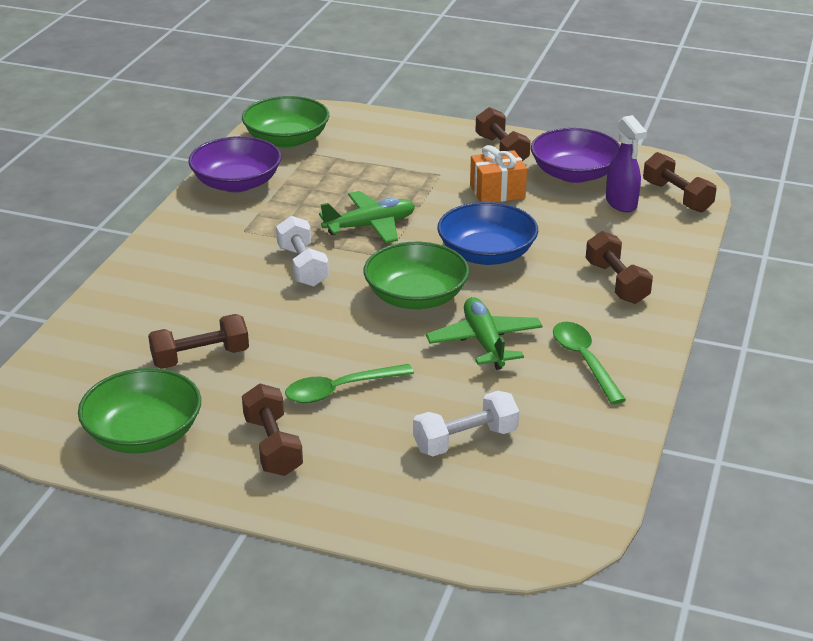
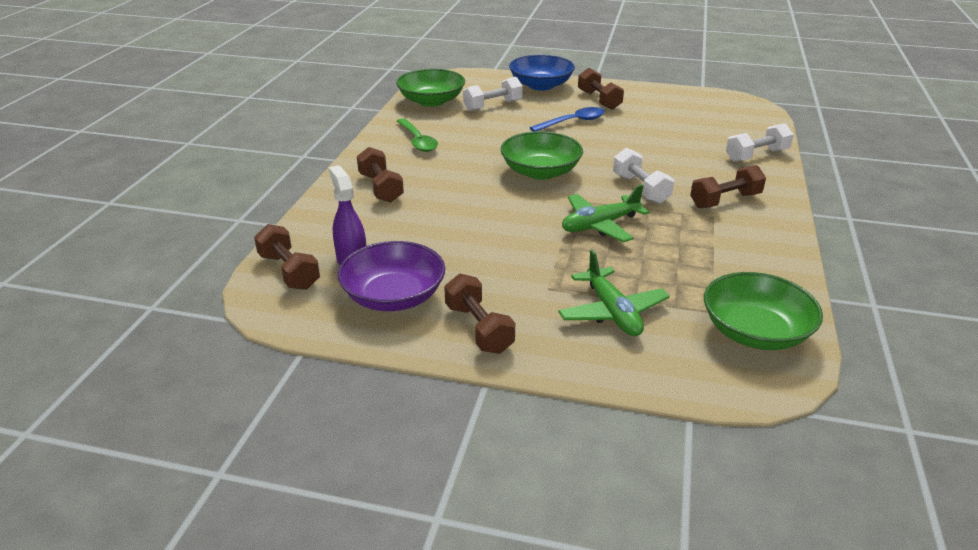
camera: 175 degrees right, 0 degrees up
(117, 309) = (756, 155): none -> white dumbbell
(144, 434) = (674, 102): green bowl -> green bowl (431, 101)
(200, 357) = (672, 133): brown dumbbell -> brown dumbbell (725, 200)
(237, 183) = (762, 265): purple bowl -> none
(340, 390) = (573, 122): green spoon -> blue spoon
(484, 342) = (485, 148): green plane -> green plane (612, 312)
(486, 254) = (488, 205): blue bowl -> blue bowl (541, 85)
(497, 192) = (481, 268): orange gift -> none

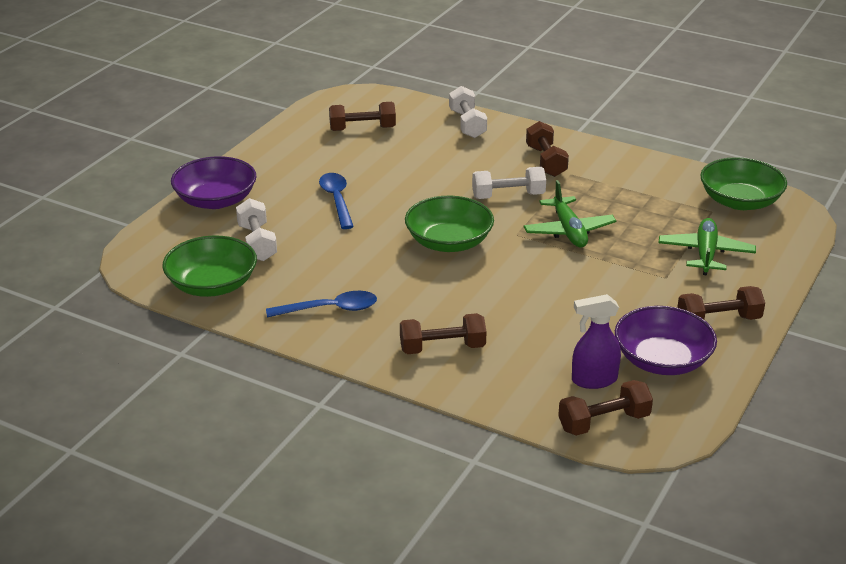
camera: 75 degrees left, 0 degrees up
(417, 141) = (330, 309): green spoon -> blue spoon
(541, 85) = (216, 200): blue bowl -> purple bowl
(599, 100) = (286, 173): brown dumbbell -> brown dumbbell (362, 129)
(612, 312) = (705, 254): green plane -> green plane turned 75 degrees counterclockwise

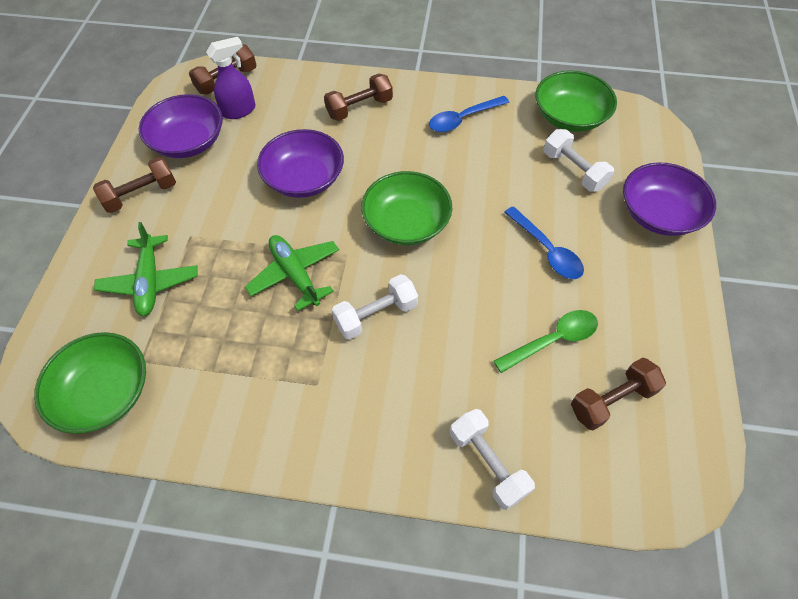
camera: 160 degrees right, 25 degrees up
(378, 158) = (552, 340): none -> green spoon
(535, 296) = (304, 178): none -> purple bowl
(546, 161) = (354, 402): brown dumbbell -> none

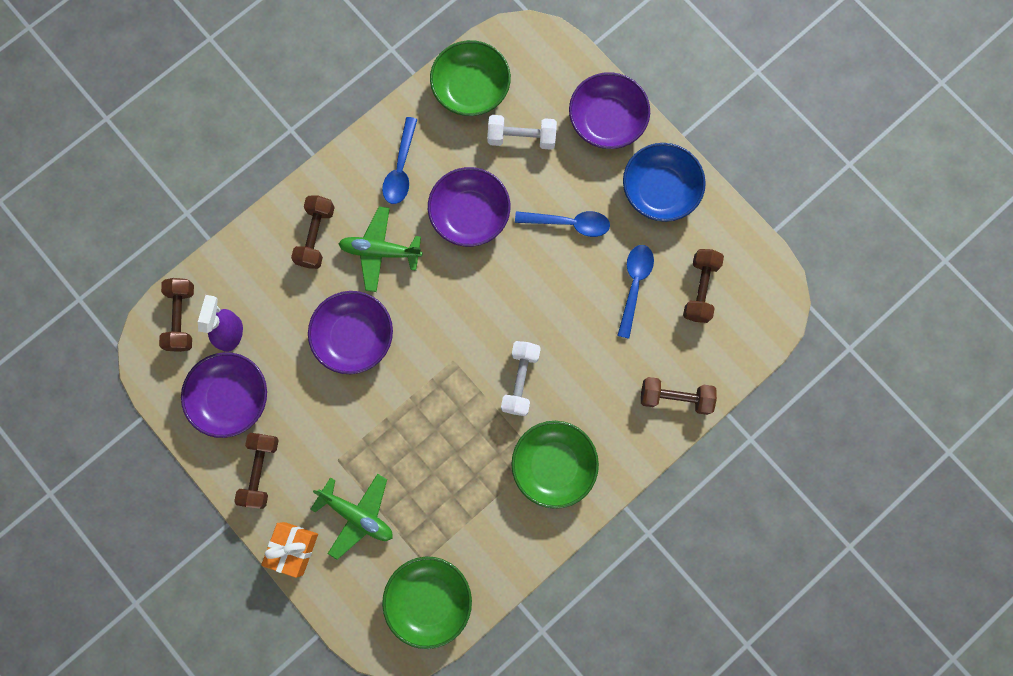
camera: 50 degrees left, 20 degrees up
(87, 258) = (293, 548): none -> orange gift
(295, 275) = (440, 409): green plane -> green plane (380, 251)
(406, 223) = (462, 297): green bowl -> green bowl (553, 465)
(477, 181) = (470, 214): none -> purple bowl
(488, 463) = (675, 397): white dumbbell -> brown dumbbell
(552, 340) = (634, 285): green spoon -> blue spoon
(655, 295) = (660, 190): none -> blue bowl

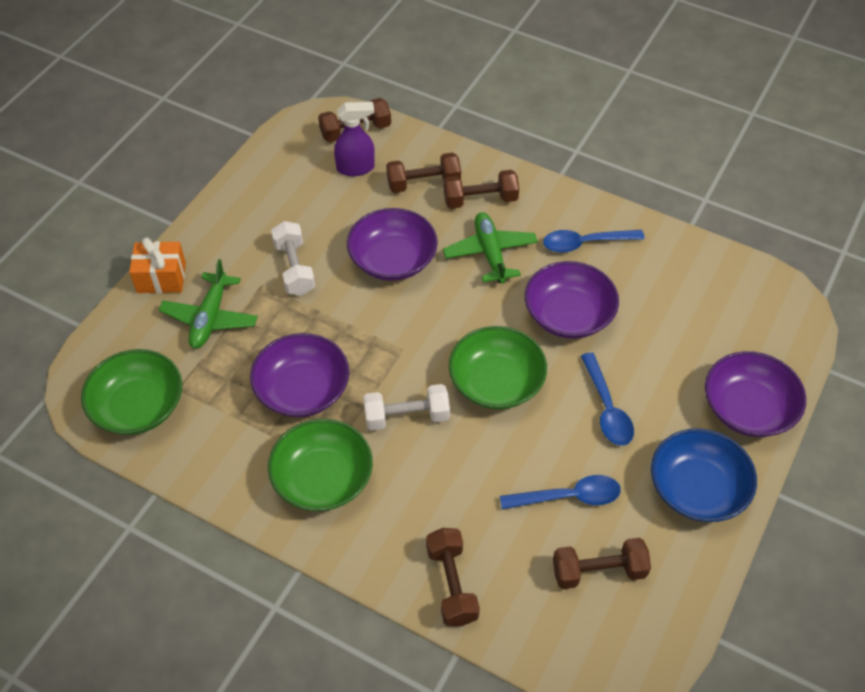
camera: 70 degrees right, 25 degrees down
(231, 397) = (294, 187): purple bowl -> purple bowl (302, 389)
(260, 471) = (230, 230): brown dumbbell -> brown dumbbell (423, 183)
(471, 88) = (705, 274): green bowl -> green bowl (496, 382)
(521, 138) = (678, 334): white dumbbell -> white dumbbell (294, 268)

